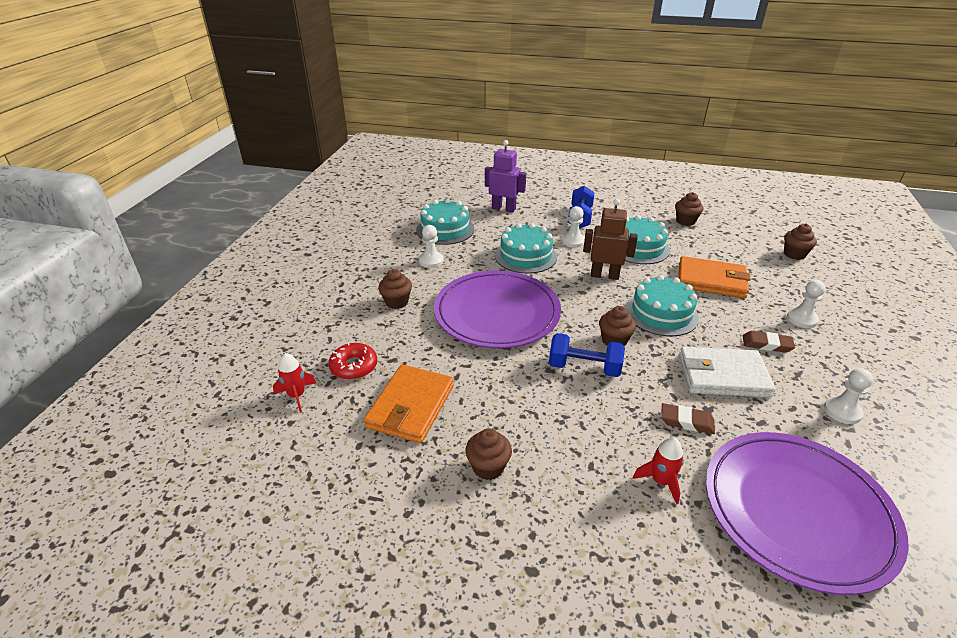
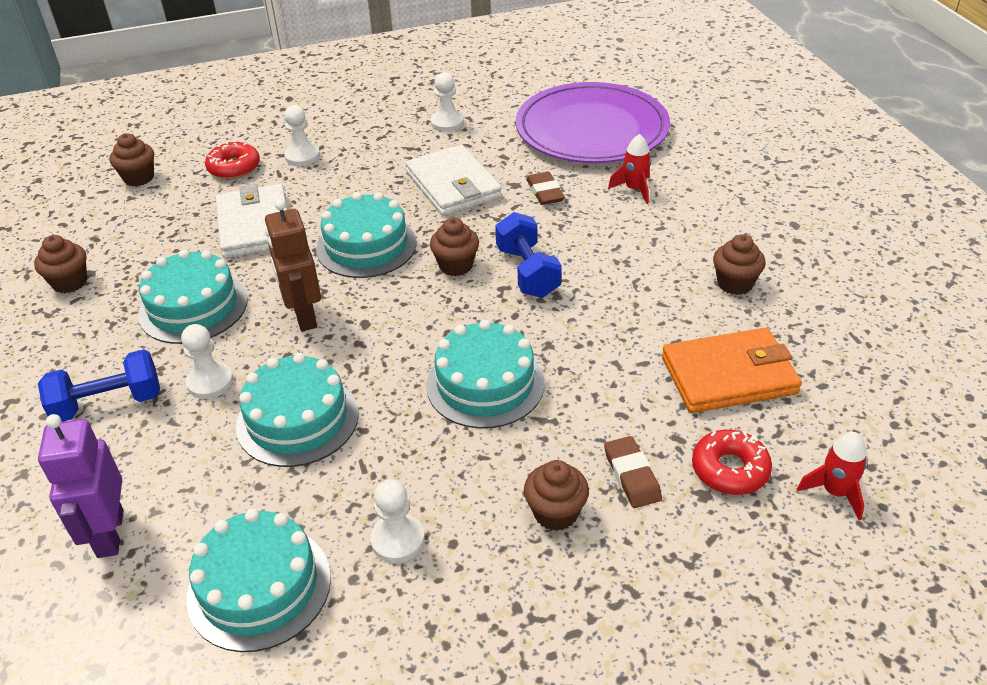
camera: 120 degrees left, 5 degrees up
(497, 313) = (485, 384): purple plate -> turquoise cake
(711, 280) = (255, 226): orange wallet -> white wallet
(767, 344) = (372, 170): brown eraser -> brown eraser (632, 475)
(795, 288) = (234, 167): none -> red donut

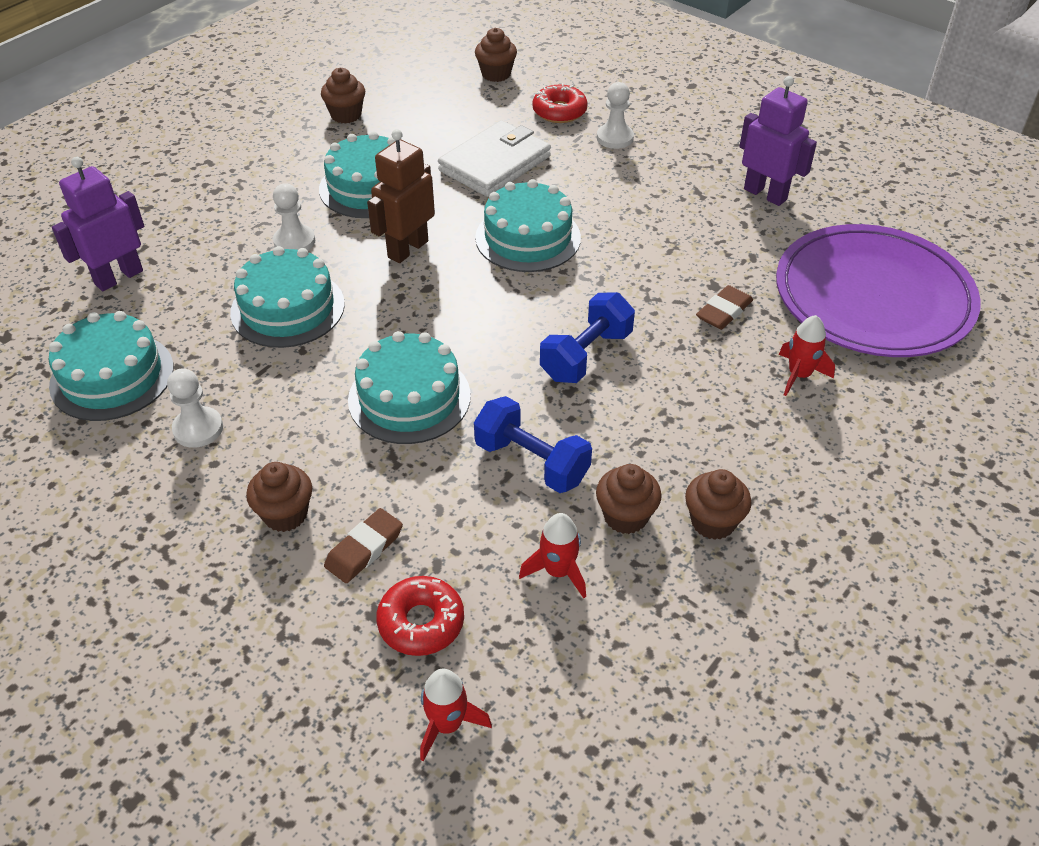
camera: 55 degrees right, 5 degrees up
(108, 404) = (237, 206): blue dumbbell -> blue dumbbell (531, 462)
(447, 123) = (765, 194): white pawn -> purple robot
(453, 185) = (669, 246): white wallet -> none
(456, 265) = (552, 304): brown cupcake -> brown cupcake (625, 516)
(729, 375) = (558, 571): orange wallet -> red rocket

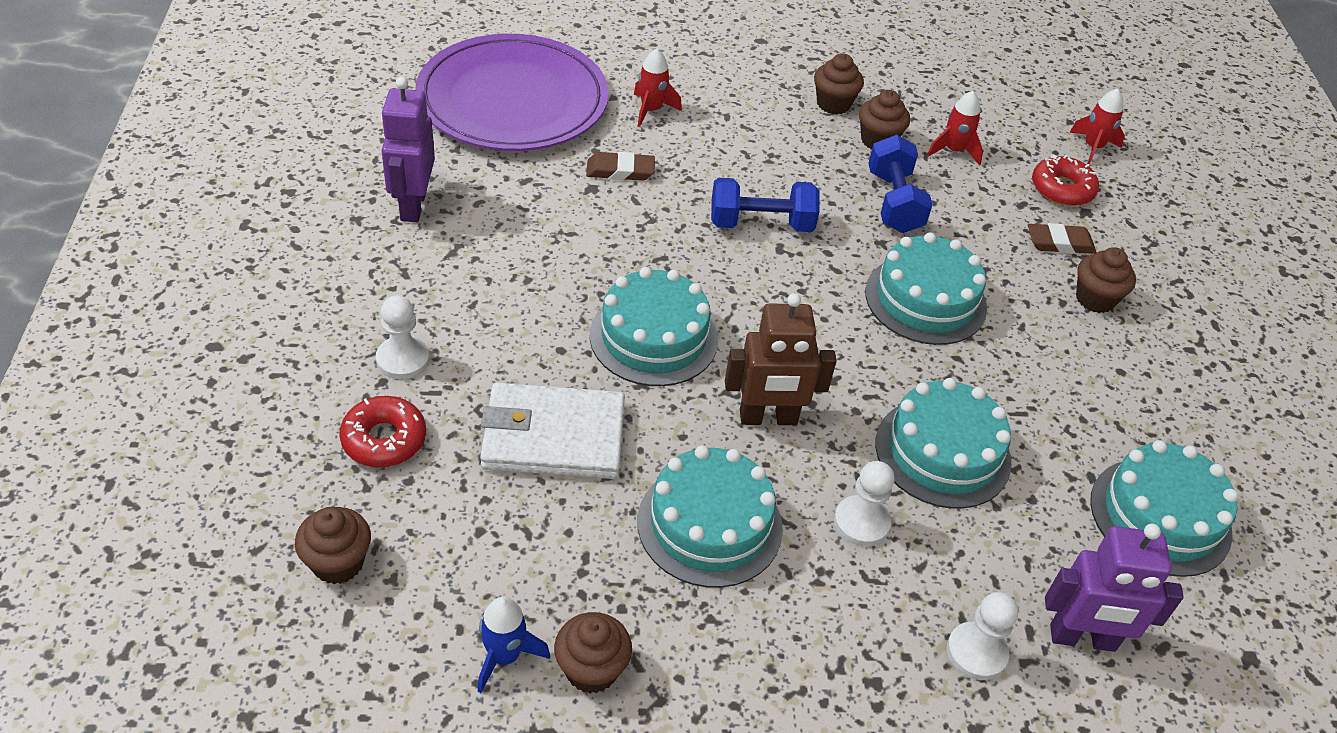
camera: 135 degrees left, 0 degrees up
(198, 429) = (1114, 406): white pawn -> white pawn (976, 652)
(386, 96) = (504, 656): none -> blue rocket

